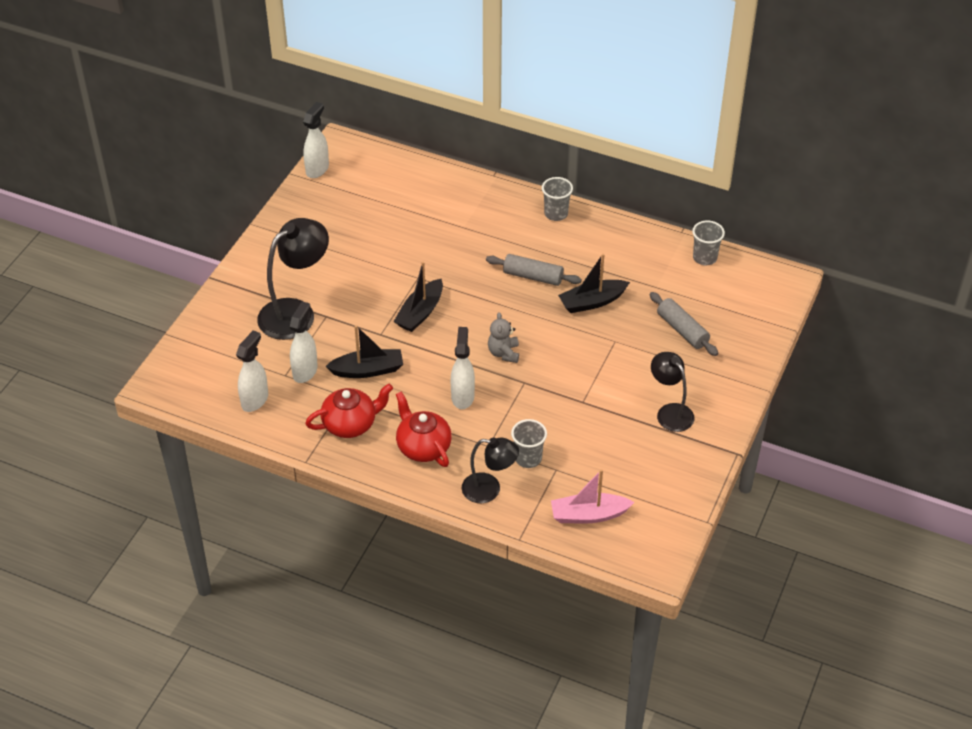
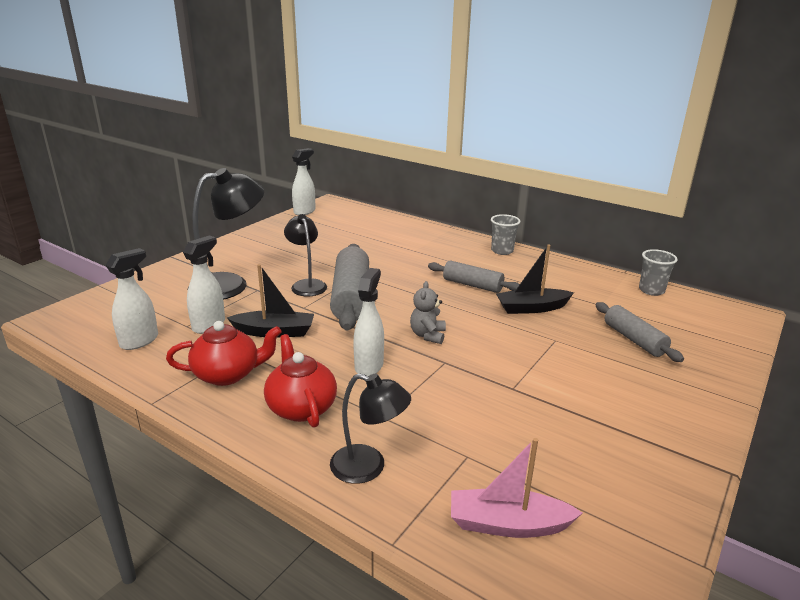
camera: 10 degrees right, 20 degrees down
(420, 313) = (351, 297): black boat -> grey rolling pin
(528, 458) = (432, 438): grey cup -> none
(670, 412) = (627, 412): black lamp -> black lamp (307, 285)

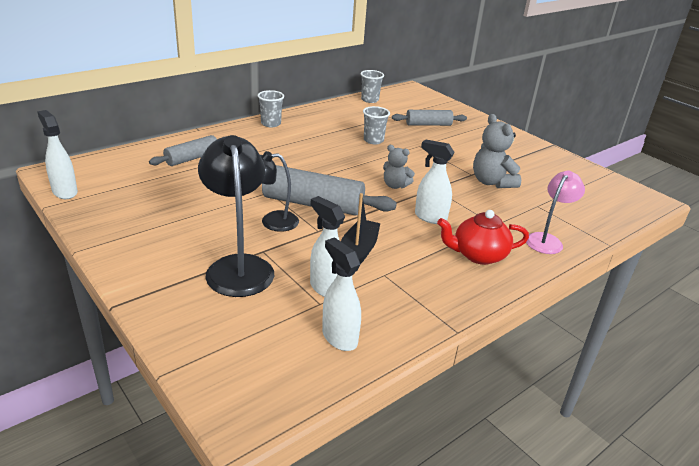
camera: 75 degrees left, 5 degrees up
(228, 374) = (422, 285): red teapot -> none
(368, 467) = (547, 240): black lamp -> pink lamp
(472, 285) = (324, 150): grey rolling pin -> grey rolling pin (192, 158)
(504, 407) = (491, 182): none -> grey teddy bear
(508, 524) = (592, 208): pink boat -> none
(531, 308) = (373, 140): black boat -> grey cup

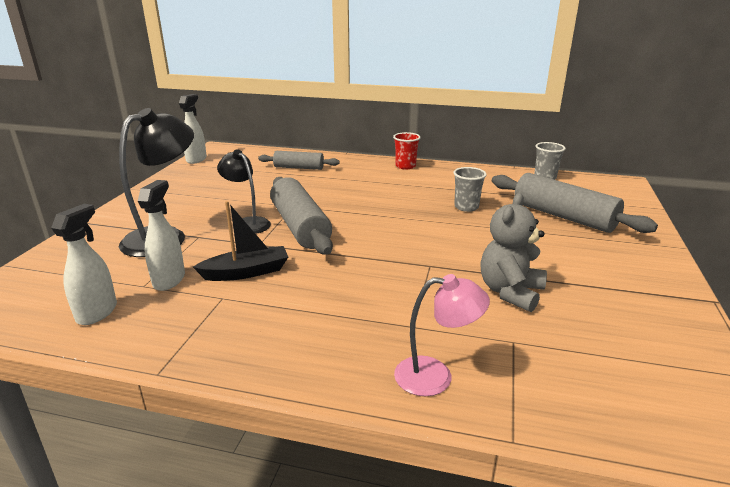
camera: 55 degrees right, 5 degrees down
(271, 124) = (405, 166): grey cup -> red cup
(395, 185) = (397, 246): grey teddy bear -> none
(428, 124) = (563, 216): grey rolling pin -> grey rolling pin, size x1.66
(430, 217) = (364, 283): white spray bottle -> none
(478, 255) = (327, 337): red teapot -> none

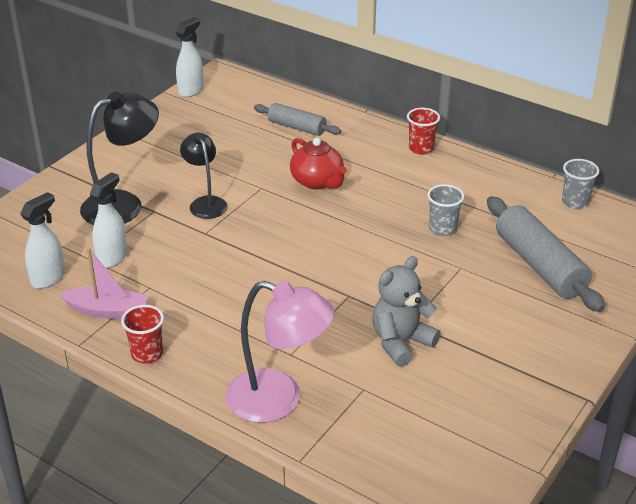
camera: 20 degrees right, 10 degrees up
(182, 329) = (108, 311): none -> pink boat
(246, 272) = (180, 264): black boat -> none
(250, 364) = (147, 354): none -> red cup
(300, 226) = (253, 218): grey rolling pin -> none
(339, 195) = (317, 181): none -> red teapot
(435, 376) = (278, 400): pink lamp -> pink lamp, size x1.60

